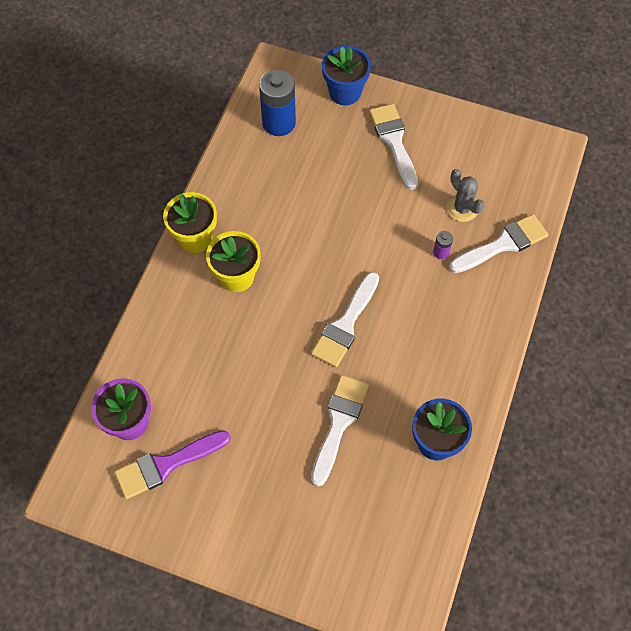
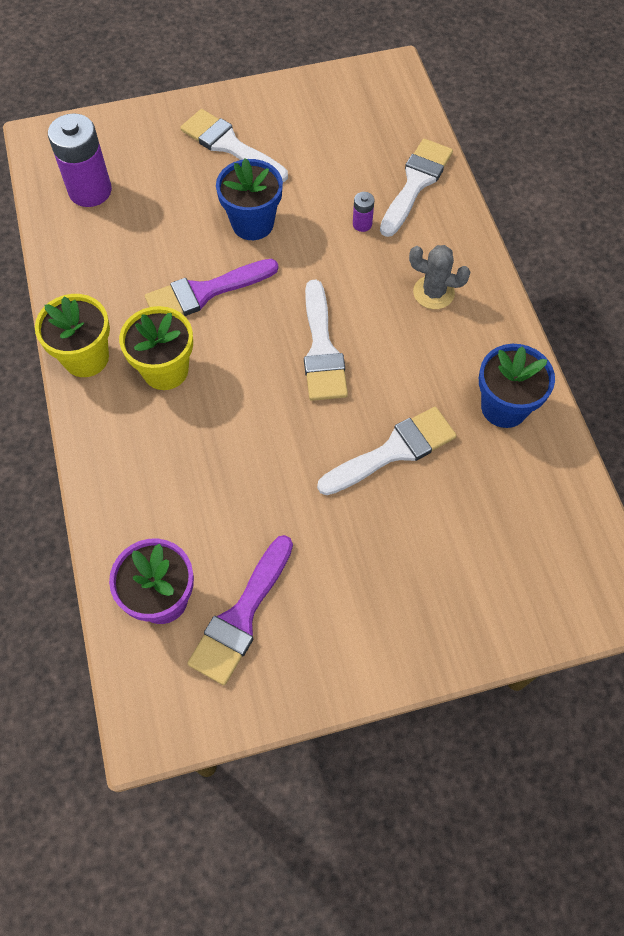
camera: 35 degrees left, 0 degrees up
(279, 123) = (90, 191): blue battery -> purple battery
(299, 238) = (204, 292): none -> purple brush
(339, 423) = (393, 451): white brush -> white brush turned 75 degrees clockwise
(345, 92) = (140, 125): blue flower pot -> blue flower pot (252, 223)
(462, 208) = (349, 172): grey cactus -> grey cactus (433, 292)

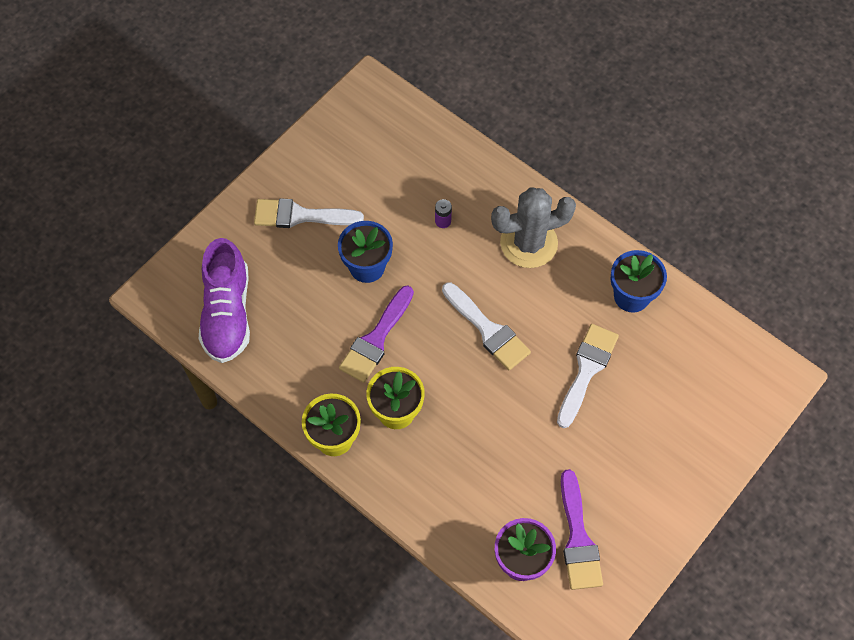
camera: 35 degrees left, 0 degrees up
(90, 191) = (227, 313): purple battery -> purple shoe
(416, 183) = (455, 167): white brush -> none
(433, 292) = (528, 243): grey cactus -> grey cactus, size x1.73

